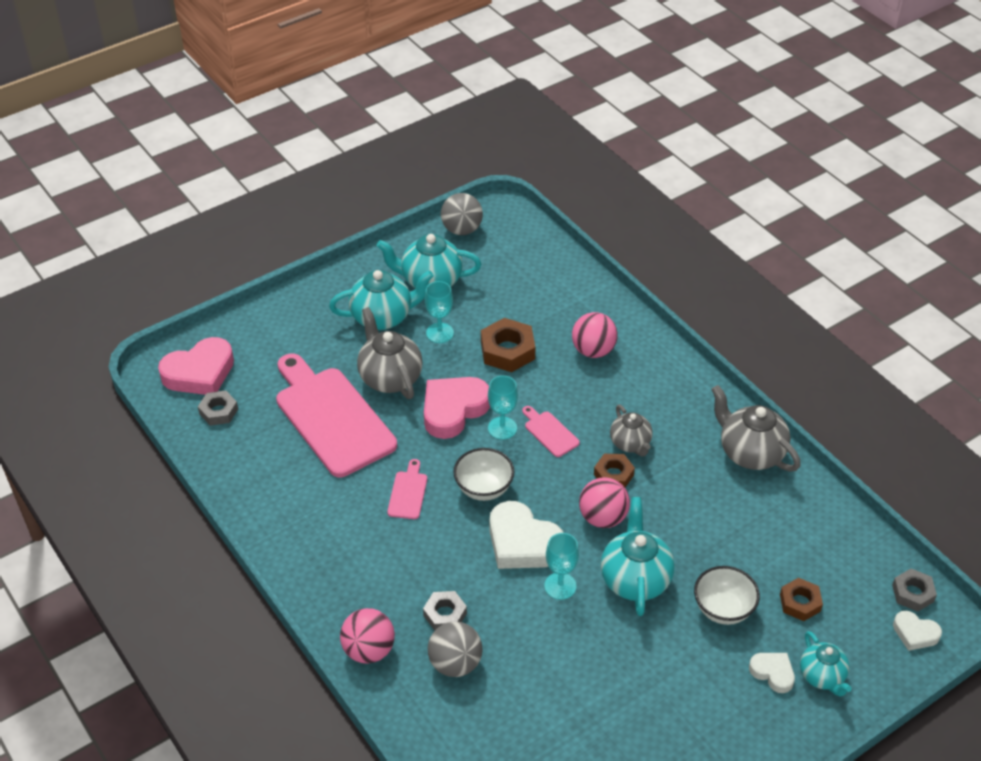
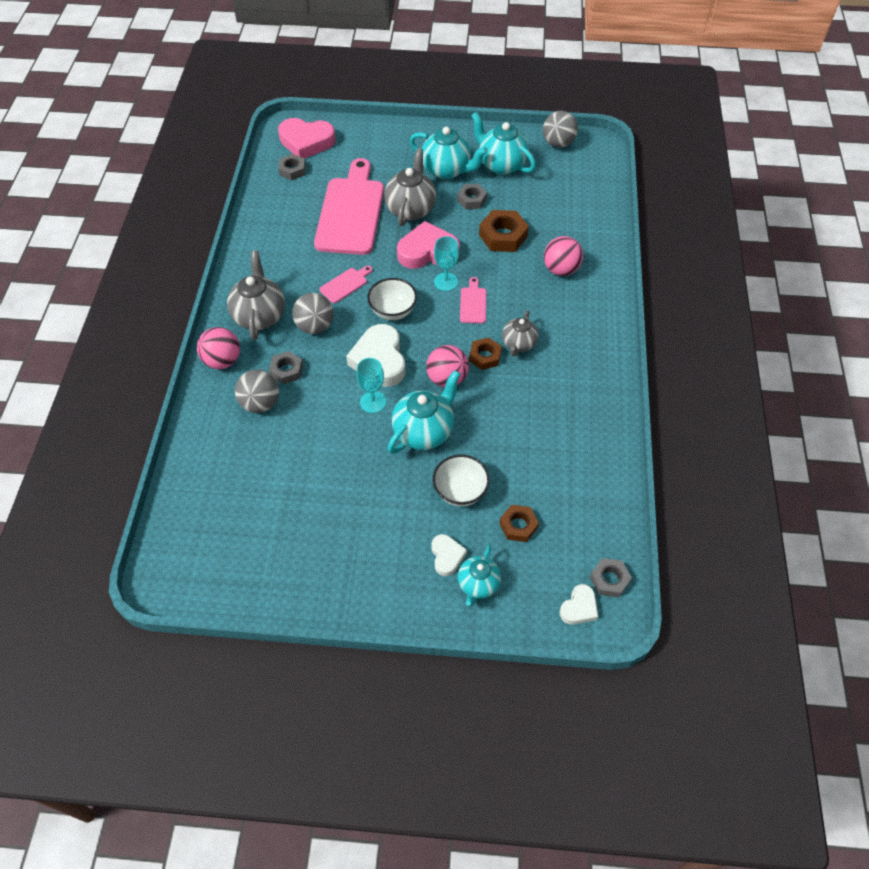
camera: 40 degrees right, 10 degrees up
(424, 553) = (315, 326): none -> grey ball
(440, 333) = (472, 199): turquoise goblet -> grey nut
(750, 453) = (596, 404): grey teapot -> grey teapot (260, 316)
(915, 633) = (579, 607): white heart -> white heart turned 120 degrees counterclockwise

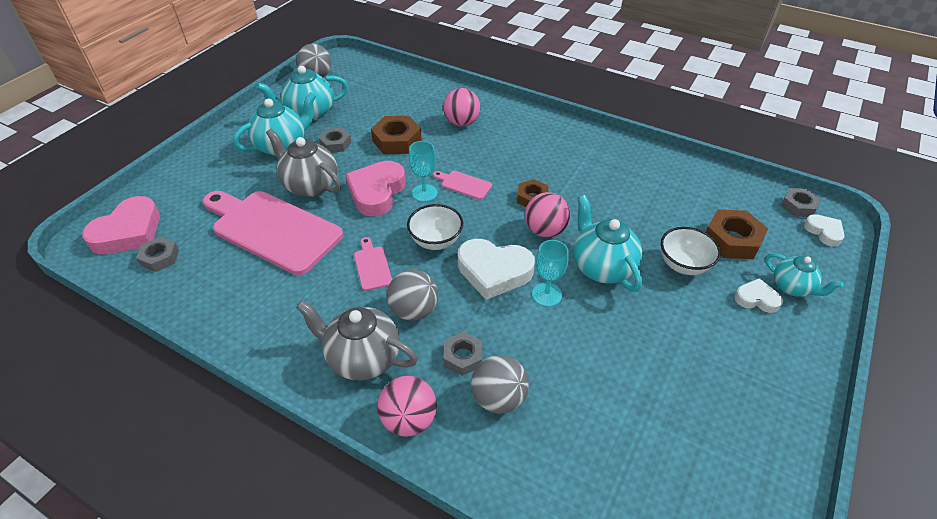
camera: 65 degrees left, 10 degrees down
(518, 344) = (530, 173): grey teapot -> none
(518, 525) = (732, 240): brown nut -> brown nut, size x1.58

